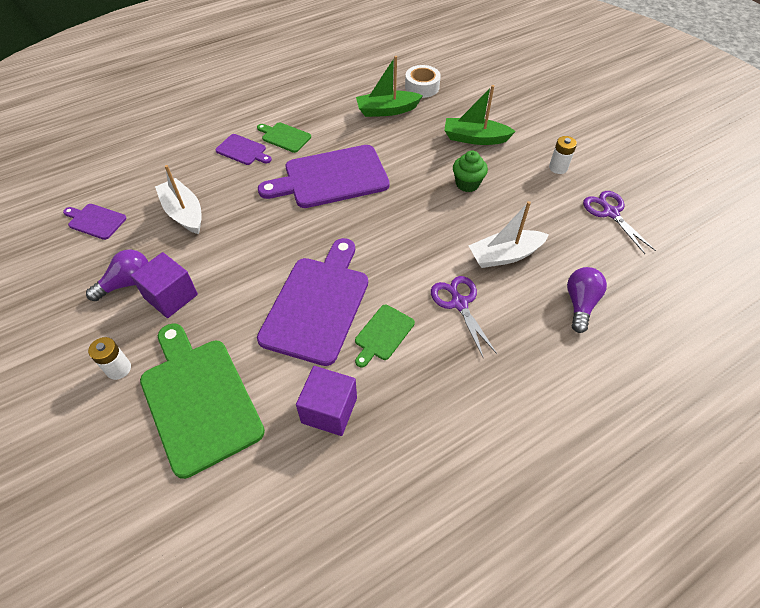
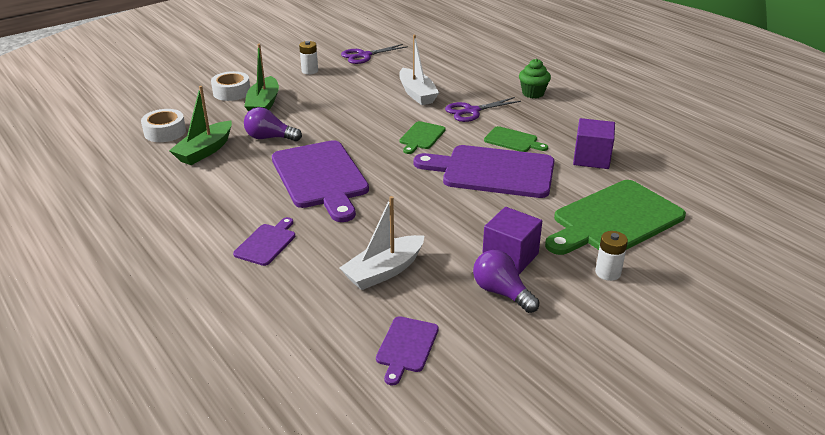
camera: 95 degrees left, 20 degrees down
(284, 137) = (243, 214): green cutting board -> green cutting board (421, 137)
(387, 110) = (205, 151): green boat -> green boat turned 45 degrees clockwise
(467, 184) = (330, 108): green cupcake -> green cupcake (533, 93)
(500, 117) = (231, 92): none -> white tape
(580, 304) = (459, 70): purple light bulb -> purple light bulb (270, 138)

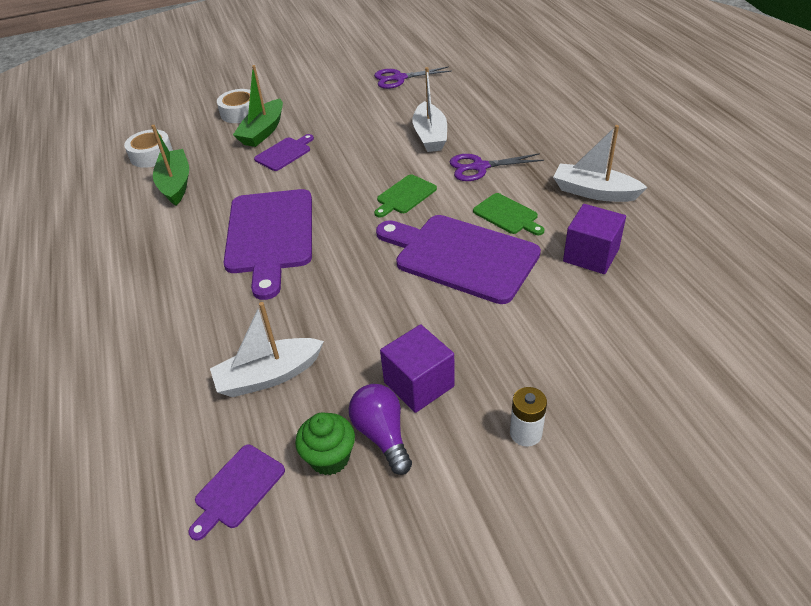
camera: 20 degrees right, 10 degrees up
(205, 151) = (175, 184): green boat -> green boat turned 120 degrees clockwise
(267, 243) = (171, 314): purple cutting board -> purple cutting board (284, 153)
(270, 138) = (246, 176): purple light bulb -> none
(310, 71) = (332, 93): white battery -> none
(533, 93) = (565, 150): green cupcake -> green cupcake (329, 458)
(571, 118) = (594, 192): none -> white boat
(614, 219) = (574, 352): green cutting board -> none

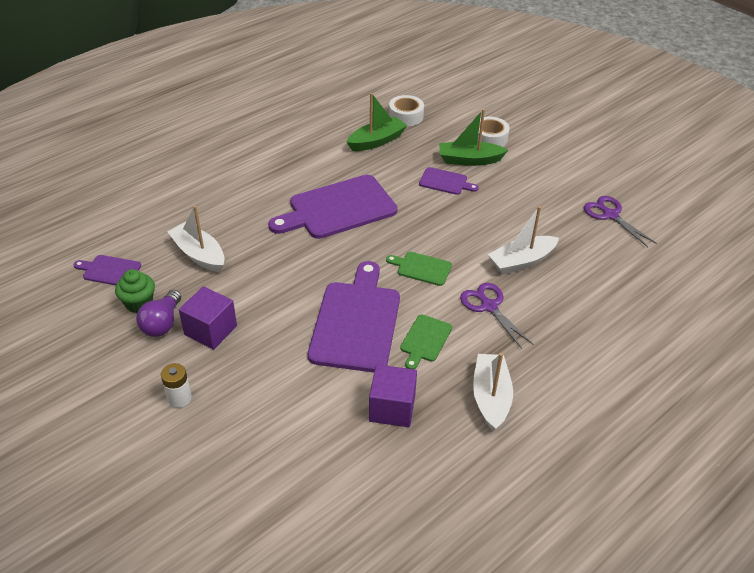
camera: 65 degrees right, 0 degrees up
(382, 435) = (162, 323): purple light bulb -> purple light bulb turned 150 degrees clockwise

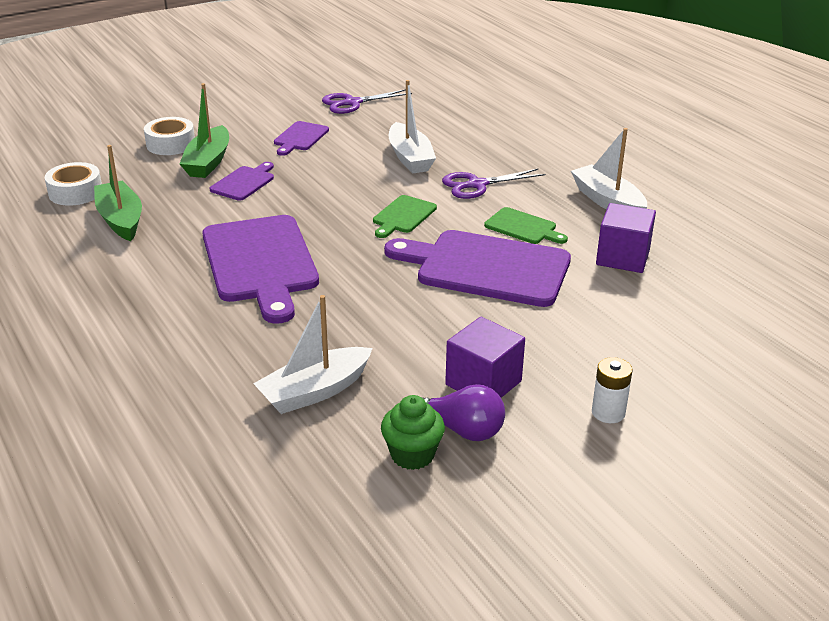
camera: 80 degrees left, 10 degrees down
(109, 270) = (321, 492): purple cutting board -> purple cutting board (300, 137)
(490, 397) = (607, 201): white boat -> white boat turned 45 degrees clockwise

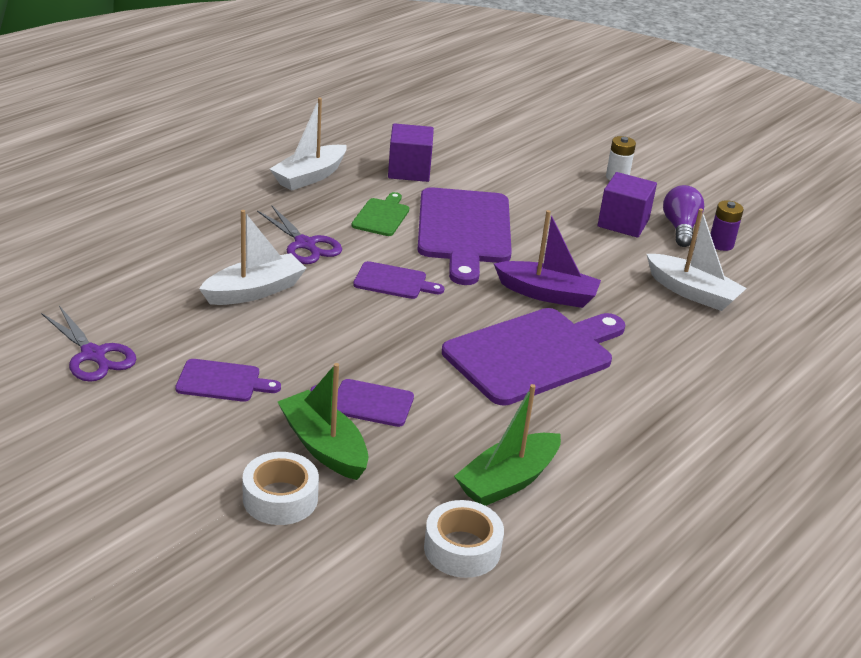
camera: 110 degrees left, 0 degrees up
(208, 162) = (324, 446): green boat -> green boat turned 120 degrees counterclockwise
(351, 292) = (547, 294): none -> purple boat
(403, 216) = (393, 282): green cutting board -> purple cutting board
(412, 455) = (721, 244): green cupcake -> purple battery

